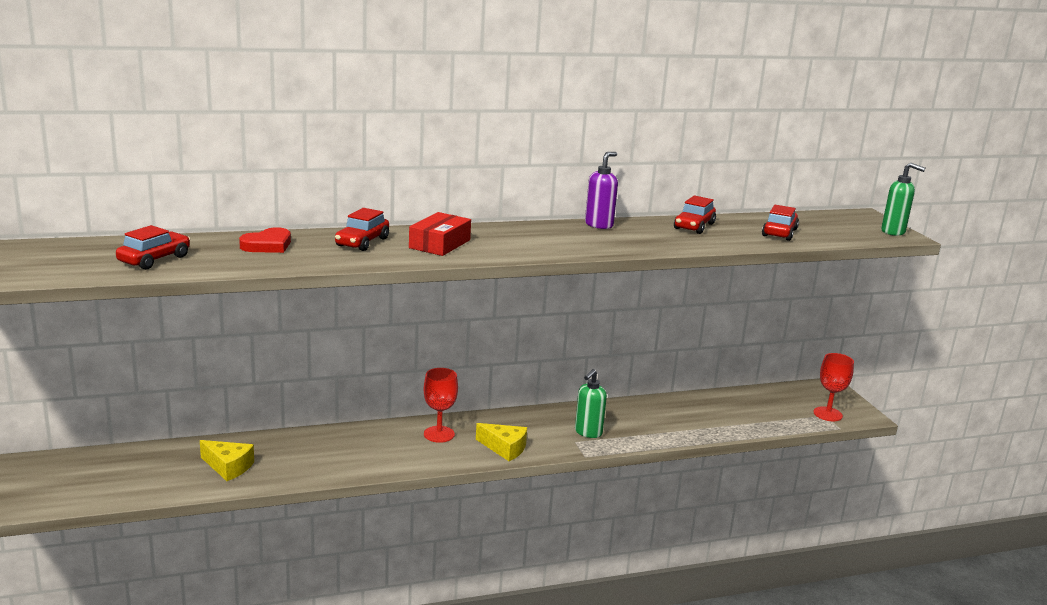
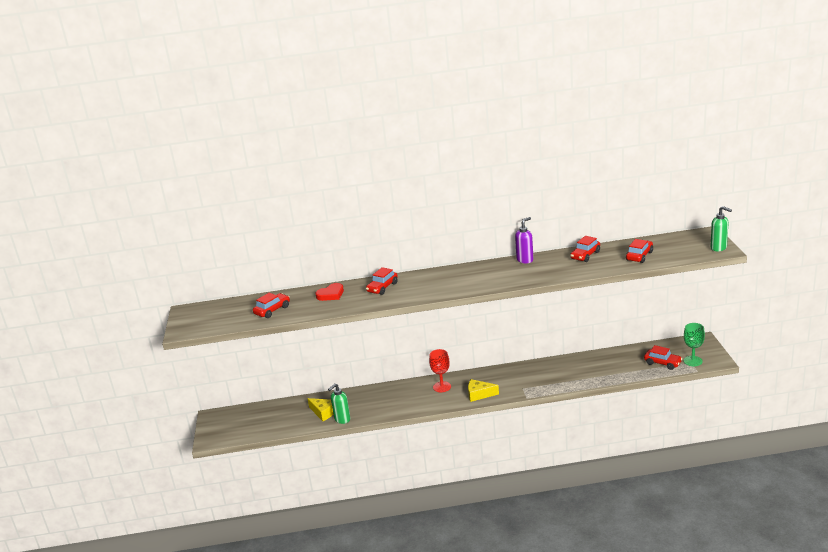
camera: 15 degrees right, 5 degrees up
(439, 244) = (425, 285): red box -> none
(505, 448) = (479, 394): yellow cheese -> yellow cheese turned 150 degrees clockwise
(588, 432) = (531, 382): green soap dispenser -> green soap dispenser (342, 419)
(784, 415) = (662, 363): none -> red car
(827, 414) = (693, 361): red goblet -> green goblet

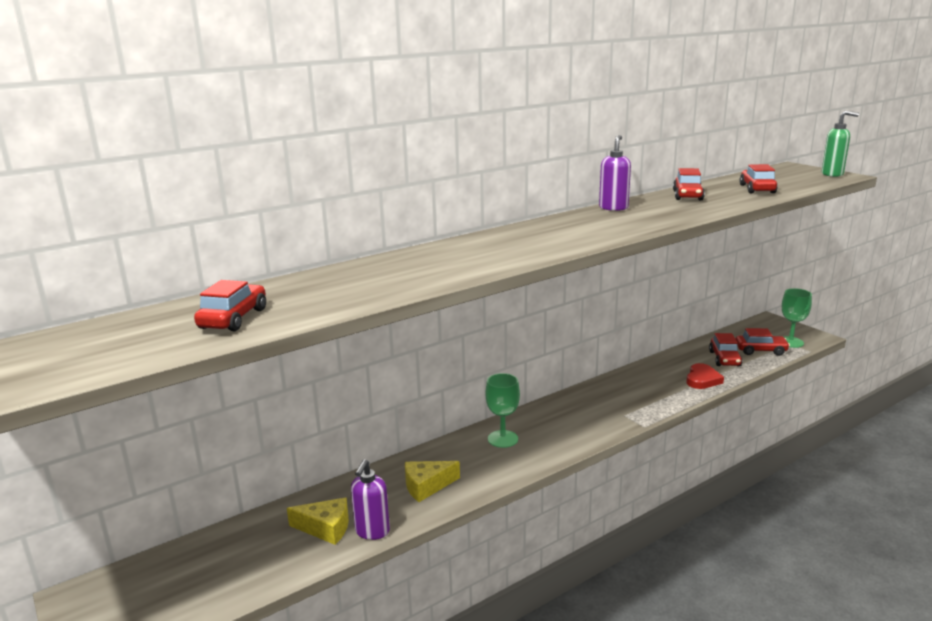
camera: 30 degrees left, 5 degrees down
(331, 294) = (339, 280): red heart -> red heart (702, 379)
(342, 419) = (372, 532): green soap dispenser -> purple soap dispenser
(382, 287) = (429, 260): red car -> red car (724, 359)
(442, 387) = (503, 439): red goblet -> green goblet
(479, 394) = (571, 437): yellow cheese -> yellow cheese (426, 486)

